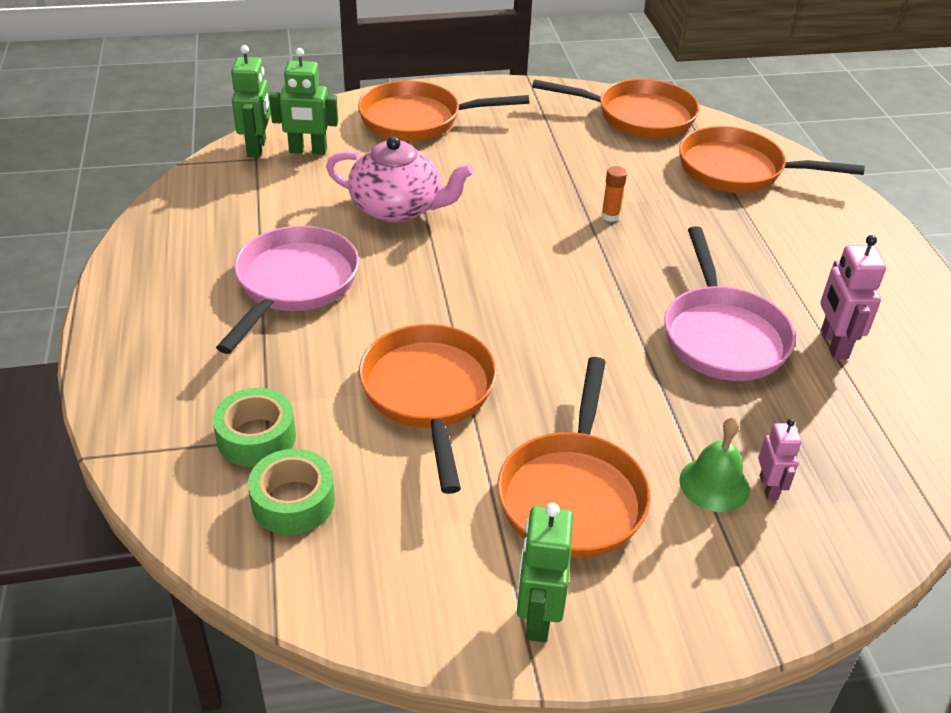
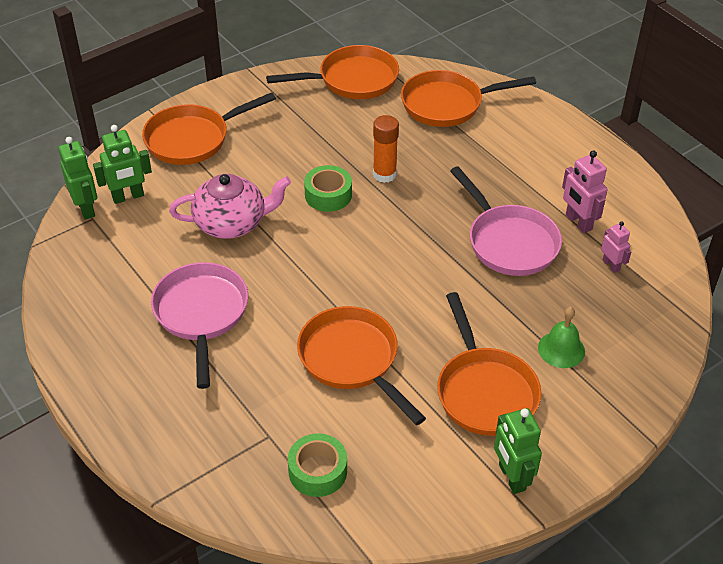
camera: 25 degrees left, 5 degrees up
(256, 437) = (261, 438): green tape -> green tape (328, 195)
(610, 216) = (384, 174): orange glue stick -> orange glue stick, size x1.65
(769, 487) = (592, 338): pink robot -> pink robot (611, 265)

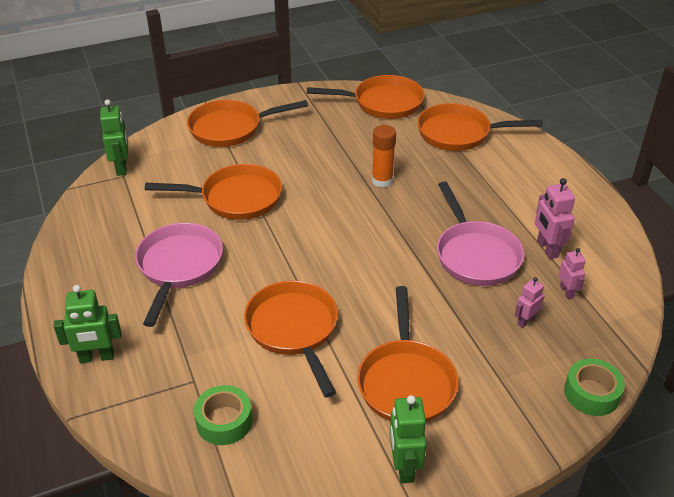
camera: 15 degrees right, 5 degrees down
(128, 197) = (159, 164): green robot -> green robot (97, 357)
(232, 223) = (235, 198): pink teapot -> orange pan
(328, 195) = (326, 189): green tape -> green tape (591, 393)
(561, 349) = (493, 358): green bell -> none
(580, 304) = (525, 321): none -> pink robot

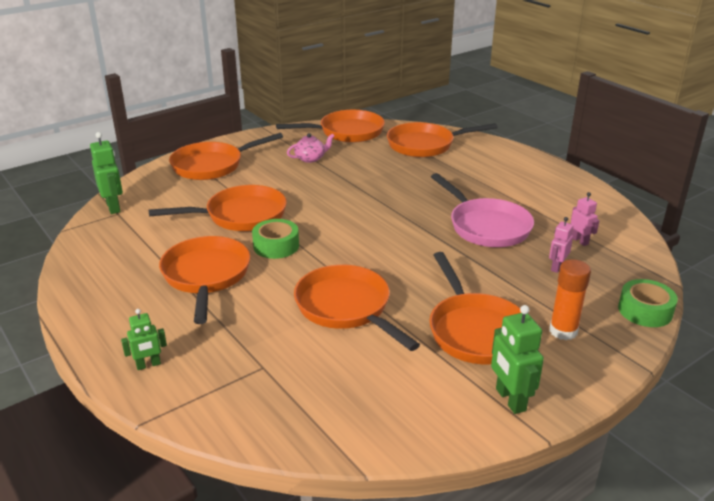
camera: 15 degrees left, 10 degrees down
(97, 357) = (148, 365): green robot -> green robot, size x0.63
(178, 267) = (206, 276): pink pan -> orange pan
(224, 421) = (311, 396): green tape -> green tape (276, 246)
(331, 134) = (310, 158): none -> pink teapot
(382, 181) = (374, 185): orange glue stick -> orange glue stick (563, 331)
(547, 249) = (545, 213): pink robot -> none

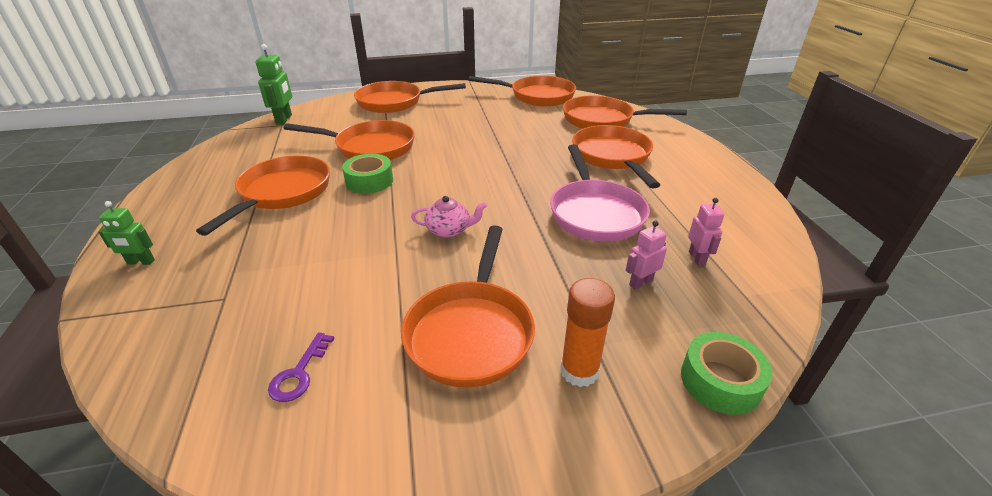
camera: 25 degrees right, 5 degrees up
(310, 158) = (482, 112): pink teapot -> pink teapot (449, 230)
(346, 308) = (365, 261): orange pan -> orange pan (613, 157)
(384, 392) = (299, 373): none -> purple key
(510, 400) = (425, 446): green robot -> none

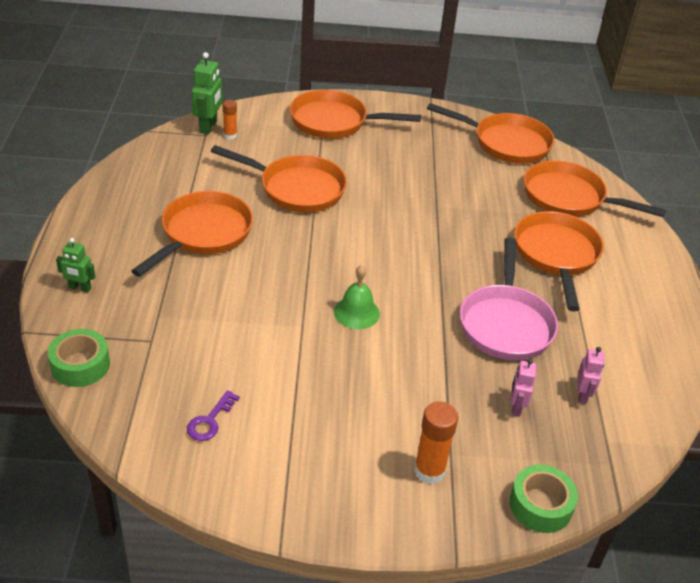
camera: 10 degrees right, 5 degrees up
(304, 122) = (230, 135): none -> orange glue stick
(369, 181) = (289, 235): green tape -> green tape (80, 365)
(449, 230) = (356, 312): pink teapot -> green bell
(471, 331) = (351, 418): orange pan -> none
(640, 283) = (516, 407): pink robot -> pink robot turned 60 degrees counterclockwise

